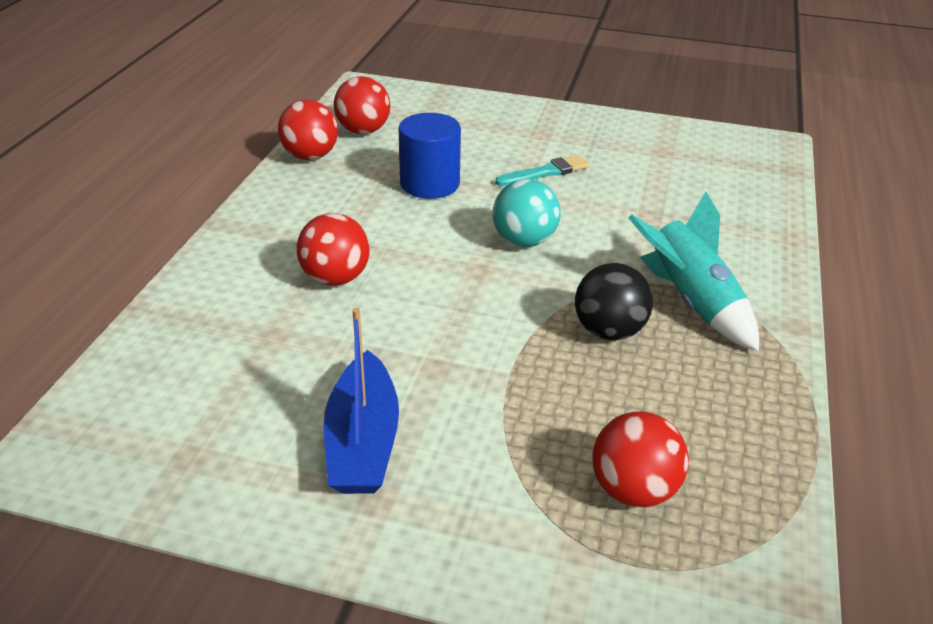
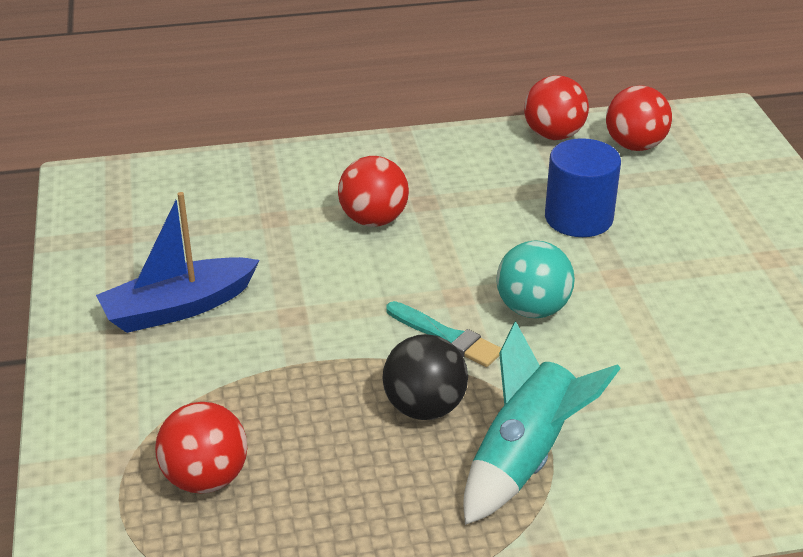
camera: 65 degrees right, 0 degrees up
(546, 172) = (685, 285): turquoise brush -> turquoise brush (446, 336)

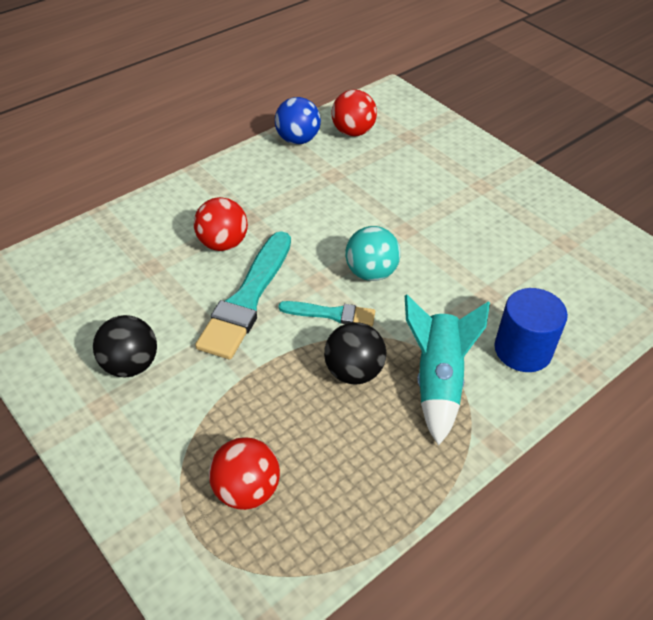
camera: 30 degrees left, 10 degrees up
(178, 308) = (130, 365): blue boat -> black ball
(357, 287) = (247, 299): none -> turquoise brush
(553, 135) = (297, 140): red ball -> blue ball
(578, 218) = (354, 196): blue cylinder -> blue cylinder (523, 350)

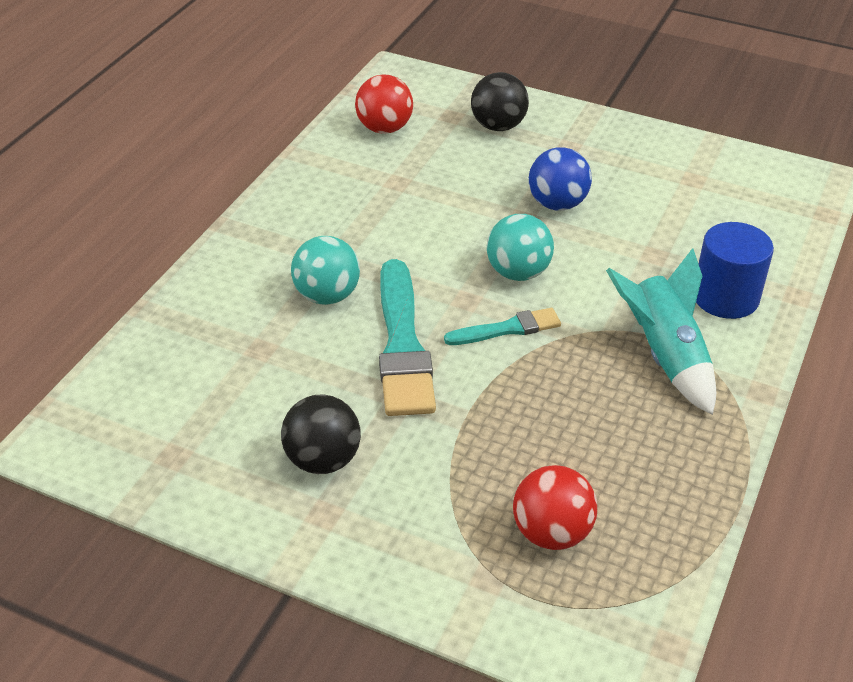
camera: 25 degrees left, 5 degrees down
(223, 243) = (327, 296): red ball -> turquoise ball
(297, 140) = (326, 155): blue ball -> blue ball (557, 204)
(353, 372) = (574, 378): black ball -> black ball (498, 126)

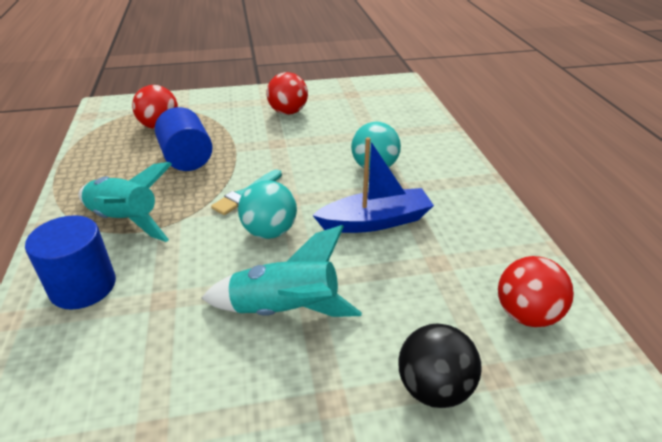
camera: 145 degrees right, 5 degrees down
(322, 460) = (288, 112): black ball -> red ball
(402, 345) = (301, 162): turquoise brush -> none
(405, 236) = (375, 221): none -> blue boat
(546, 427) = (187, 158): none -> blue cylinder
(557, 204) = (285, 310): blue ball -> turquoise rocket

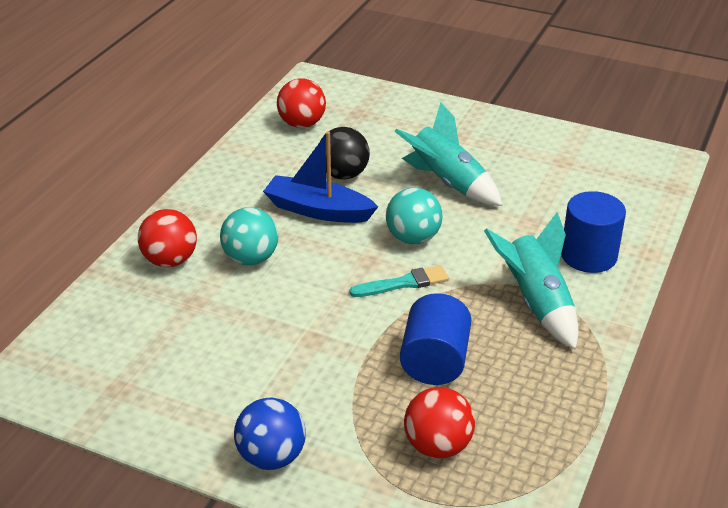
camera: 145 degrees left, 0 degrees up
(245, 98) = (271, 457): none -> blue ball
(288, 112) = (245, 390): red ball -> red ball (170, 260)
(434, 388) = (398, 121): black ball -> black ball (343, 175)

